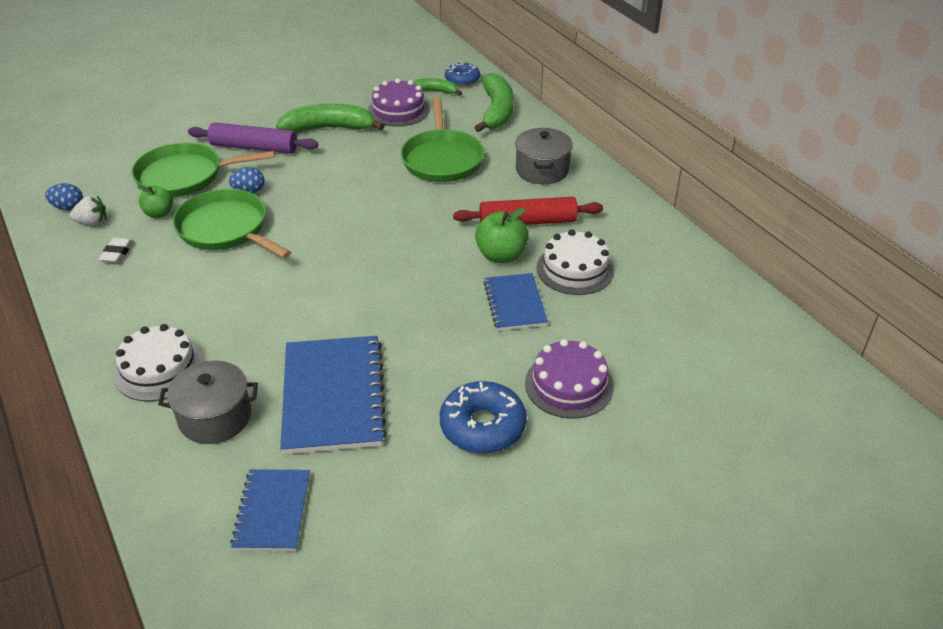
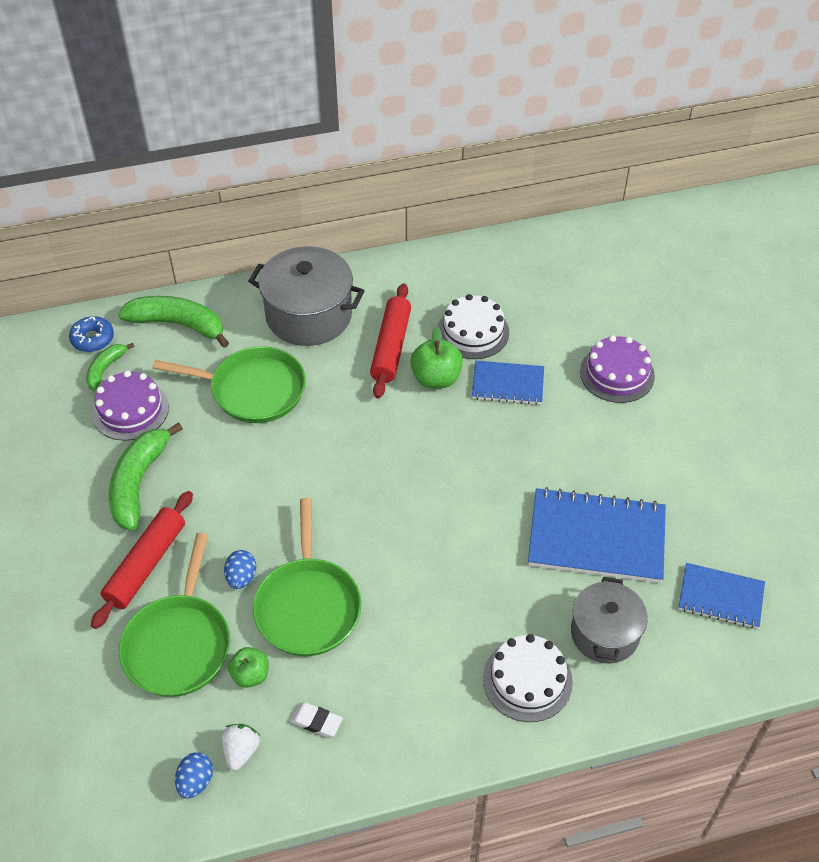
camera: 75 degrees left, 10 degrees up
(226, 229) = (308, 606): green pan -> green pan turned 60 degrees counterclockwise
(254, 147) = (146, 564): purple rolling pin -> red rolling pin
(482, 426) = (652, 439): blue donut -> none
(542, 170) = (309, 315): grey pot -> grey pot, size x1.53

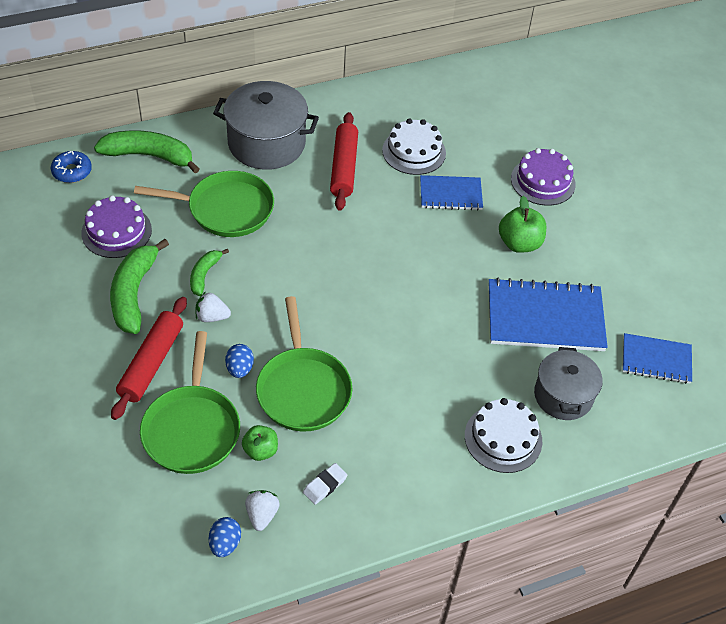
camera: 10 degrees left, 0 degrees up
(105, 369) = (88, 197): green banana -> green banana (204, 275)
(219, 514) = (212, 317): none -> white strawberry
(316, 721) = (325, 485): white eraser -> white eraser turned 60 degrees counterclockwise
(436, 378) = (387, 192): green apple -> green apple (519, 243)

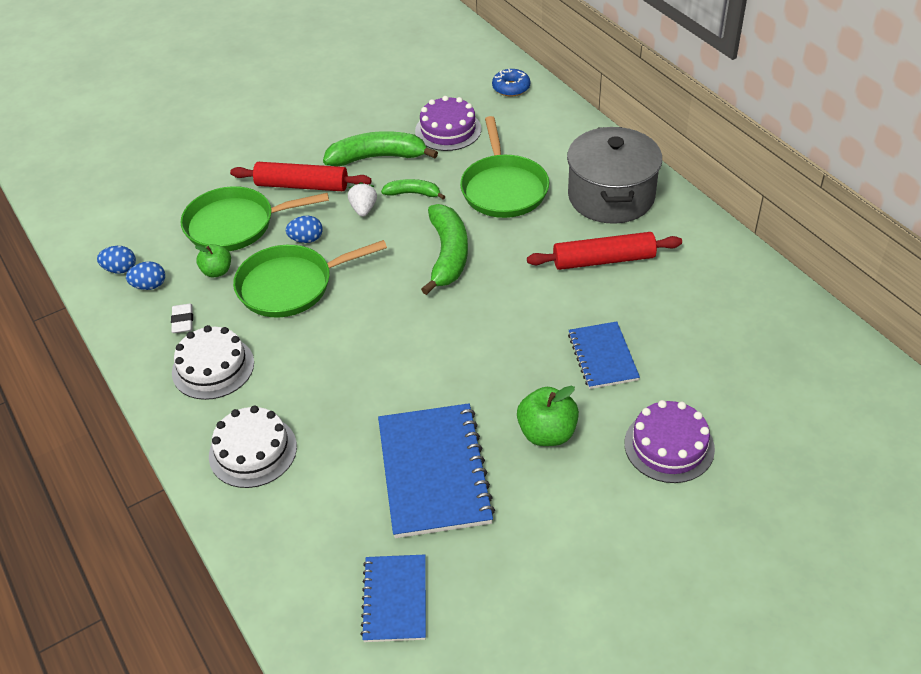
camera: 85 degrees right, 5 degrees down
(149, 156) = (553, 126): green banana -> green banana (448, 255)
(262, 515) = (149, 286): white strawberry -> blue egg
(325, 485) = (183, 321): white eraser -> white eraser turned 45 degrees clockwise
(414, 151) = (659, 313): white cake -> white cake (213, 367)
(563, 396) = (319, 502): grey pot -> none

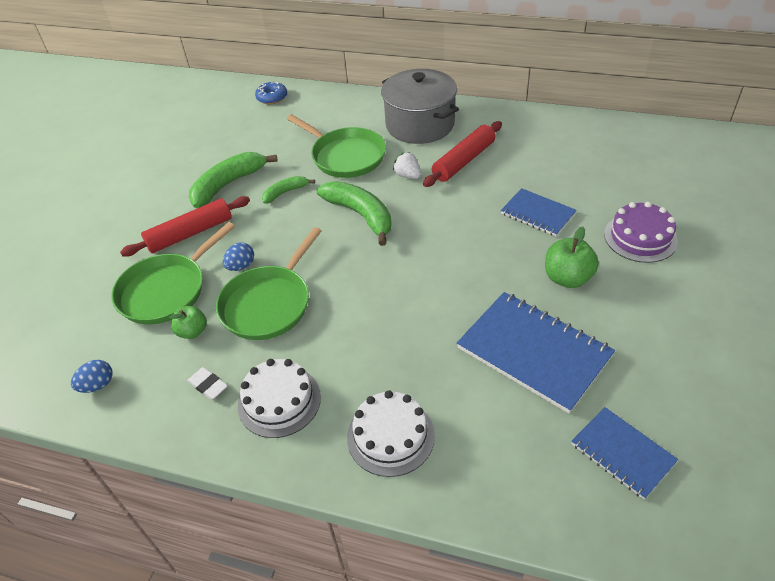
camera: 40 degrees left, 0 degrees up
(149, 286) = (143, 380): blue egg -> none
(363, 209) = (260, 222): white strawberry -> white strawberry (408, 176)
(448, 130) = (259, 142): purple cake -> none

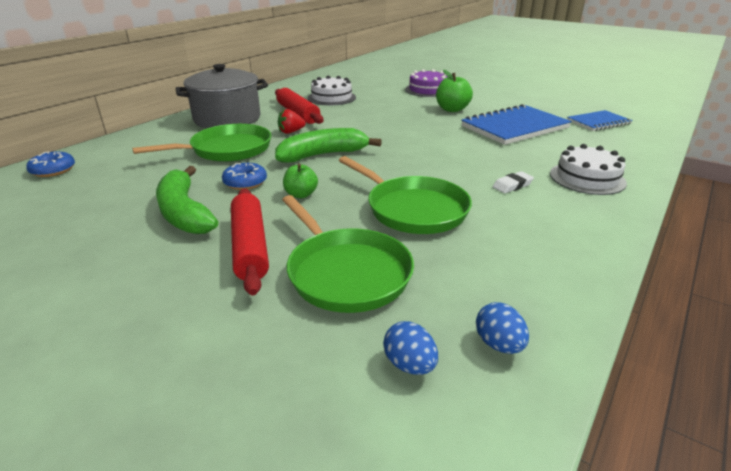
camera: 75 degrees left, 15 degrees down
(193, 332) = (431, 258): green apple -> green apple (301, 194)
(208, 385) = (518, 255): white eraser -> white eraser (512, 185)
(241, 266) = (343, 218): blue egg -> blue egg (409, 365)
(279, 401) = (545, 218): white cake -> white cake (331, 98)
(285, 192) = (245, 182): green banana -> blue donut
(408, 176) = (291, 132): white strawberry -> red strawberry
(537, 214) = (383, 105): blue notebook -> none

